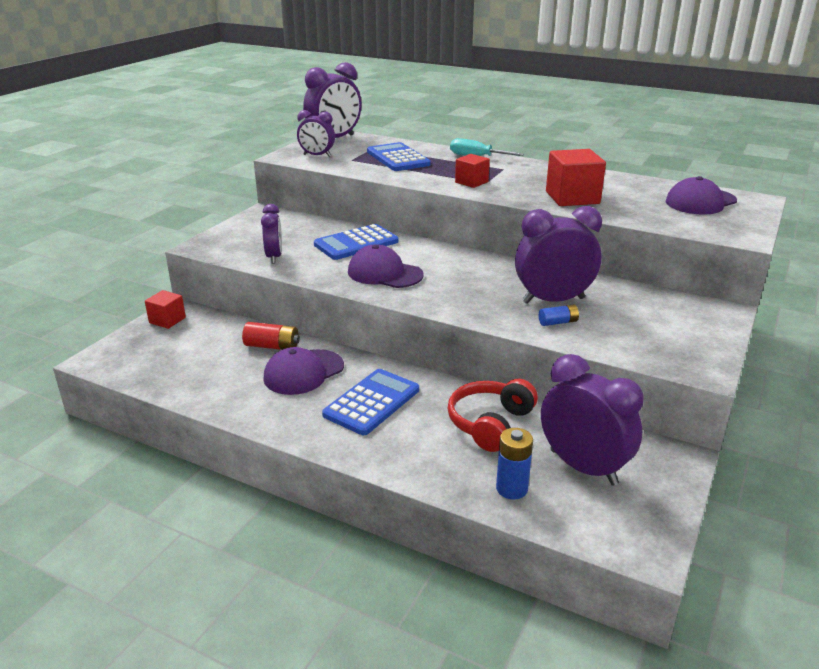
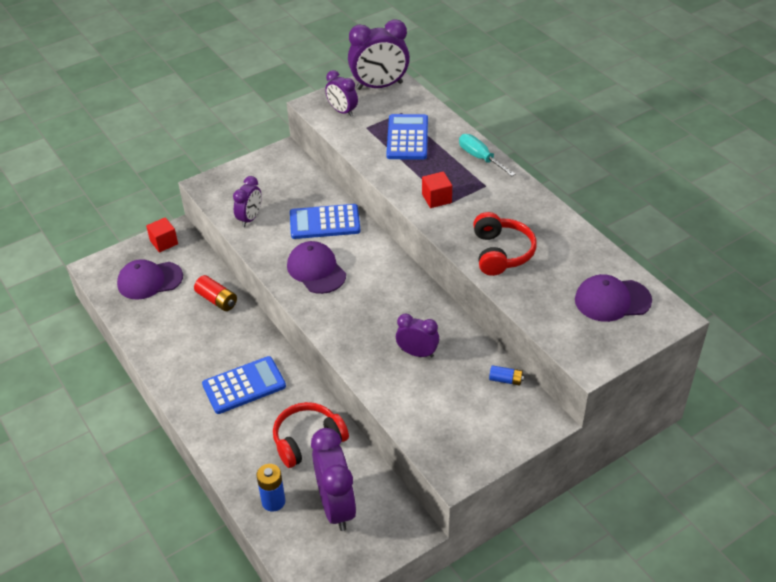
camera: 30 degrees right, 15 degrees up
(303, 372) = (220, 336): purple cap -> purple cap (149, 280)
(553, 300) = (417, 353): purple clock -> purple clock, size x0.59
(558, 322) = (396, 379): blue battery -> blue battery (505, 380)
(572, 197) = (501, 253): red cube -> red headphones

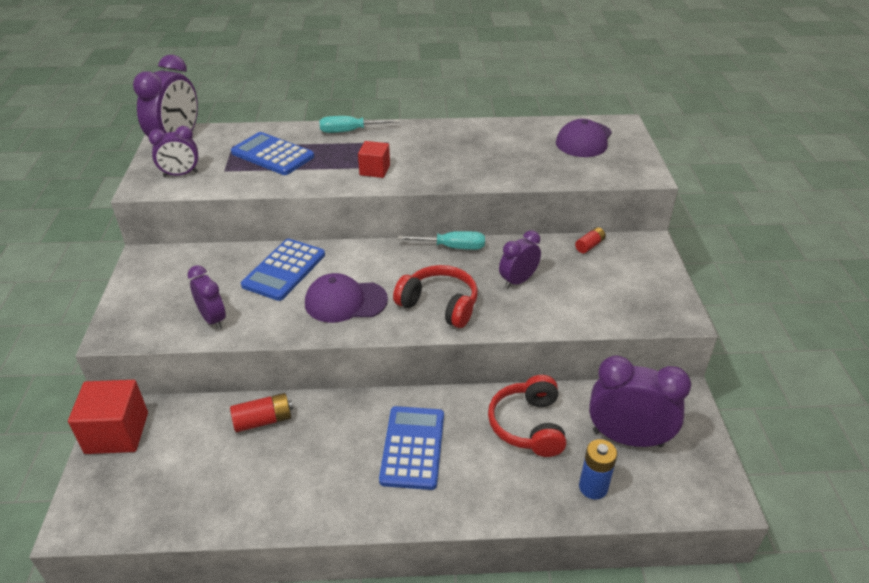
camera: 60 degrees left, 5 degrees down
(149, 280) = (164, 472): purple cap -> none
(164, 242) = (117, 433): red cube -> red cube, size x1.68
(428, 296) = (452, 247): none -> turquoise screwdriver
(501, 253) = (480, 165): red headphones -> red headphones (439, 305)
(505, 380) = (589, 246): blue battery -> red battery

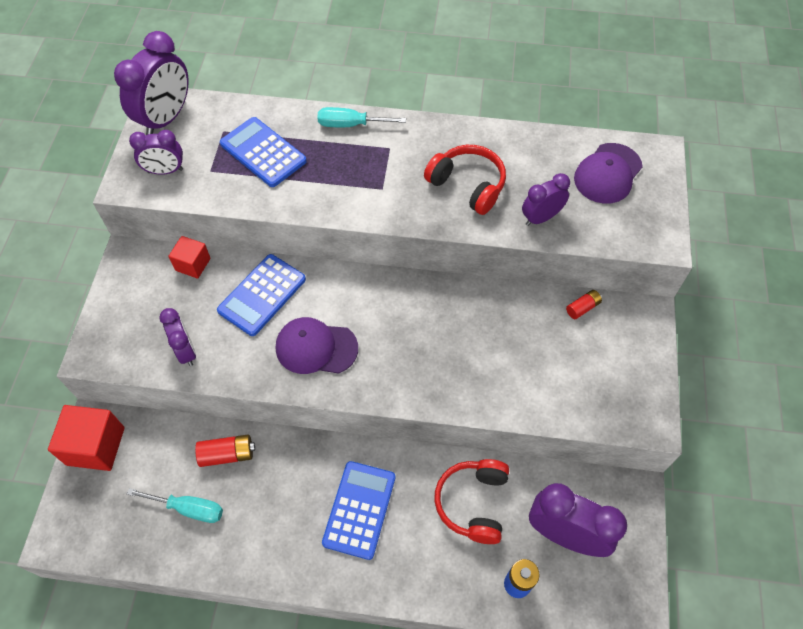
camera: 10 degrees right, 20 degrees up
(374, 170) = (367, 192): red cube -> red cube (193, 264)
(439, 305) = (408, 367): red headphones -> red headphones (467, 185)
(452, 247) = (437, 288): turquoise screwdriver -> turquoise screwdriver (188, 508)
(518, 281) = (495, 347): purple clock -> purple clock (541, 218)

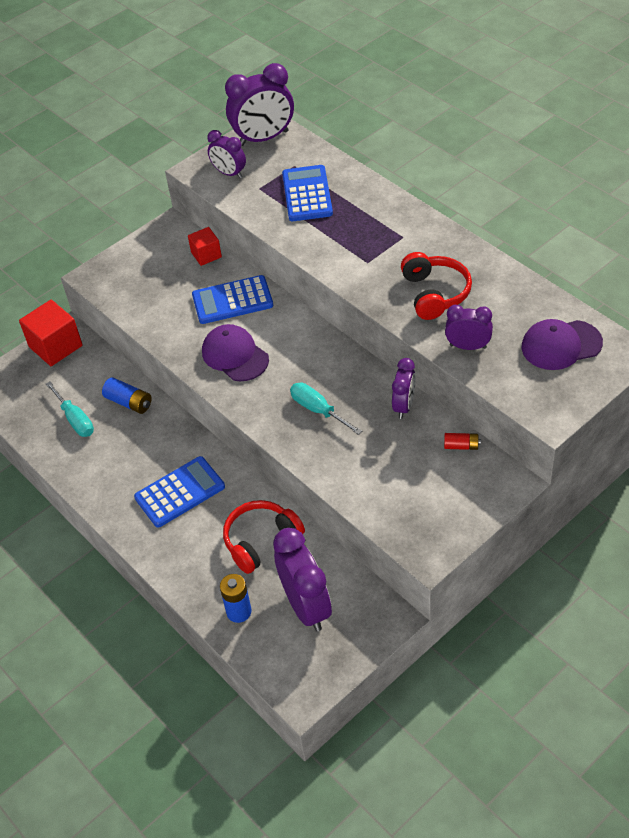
camera: 45 degrees right, 10 degrees down
(186, 351) = (149, 308): purple clock -> purple clock (404, 406)
(227, 454) = (129, 402): red battery -> blue battery
(351, 125) = (390, 206): turquoise screwdriver -> turquoise screwdriver (318, 410)

